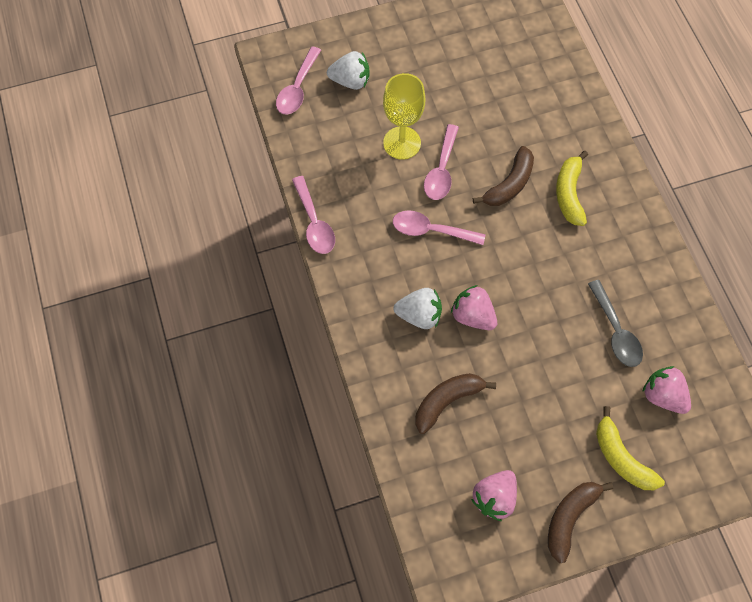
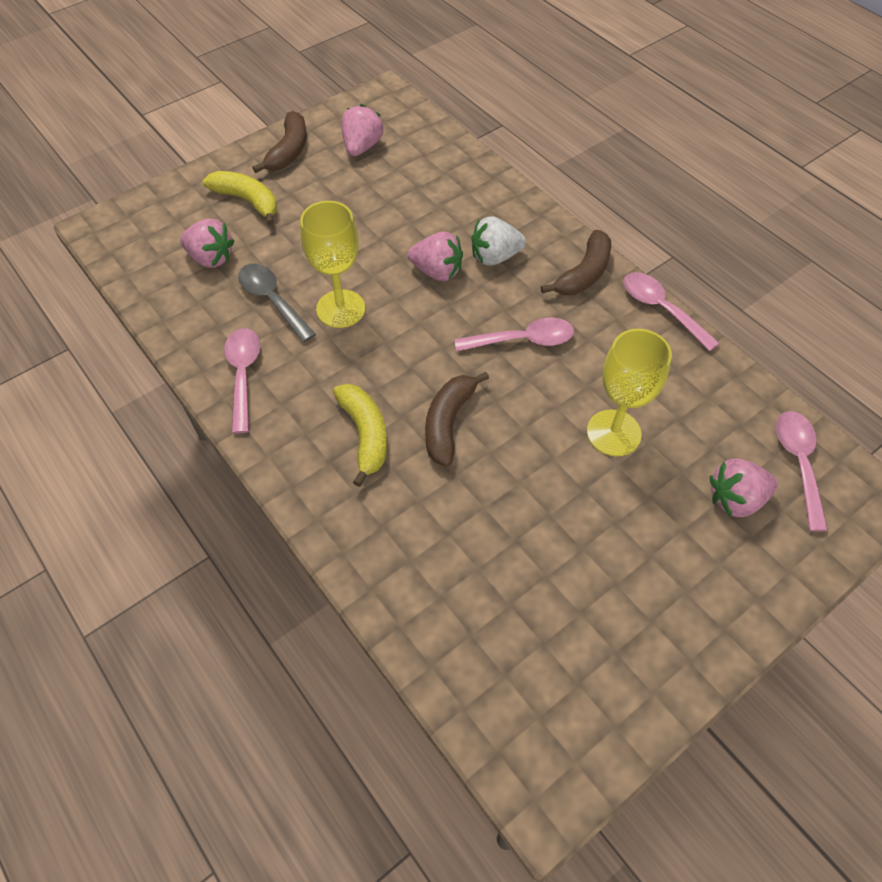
camera: 160 degrees right, 10 degrees down
(350, 81) = (735, 499): white strawberry -> pink strawberry
(441, 170) = (544, 413): pink spoon -> pink spoon (243, 375)
(447, 401) = (434, 198): brown banana -> brown banana (584, 274)
(561, 304) = (340, 309): none -> yellow goblet

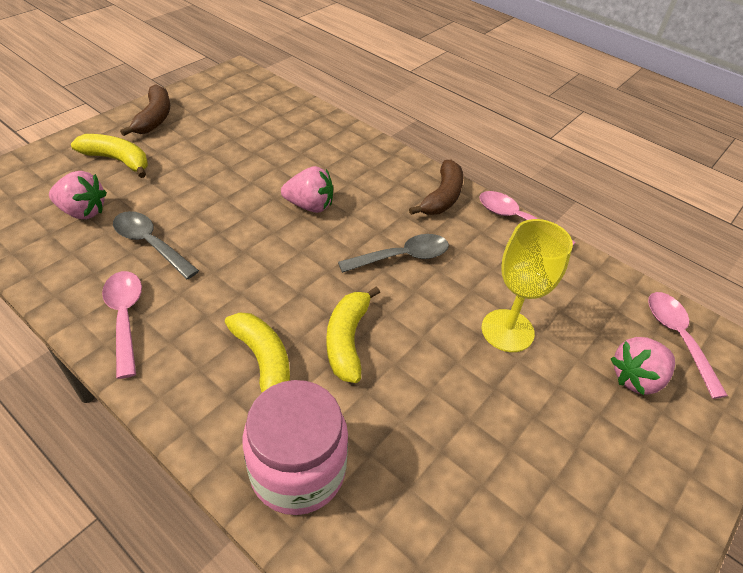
camera: 15 degrees left, 10 degrees down
(340, 309) = (221, 245): yellow goblet -> none
(362, 147) = (223, 111): pink strawberry -> none
(380, 538) = (298, 470): none -> pink jar
(448, 423) = (347, 340): brown banana -> yellow banana
(495, 257) = (360, 189): white strawberry -> none
(523, 340) = (402, 257): pink spoon -> grey spoon

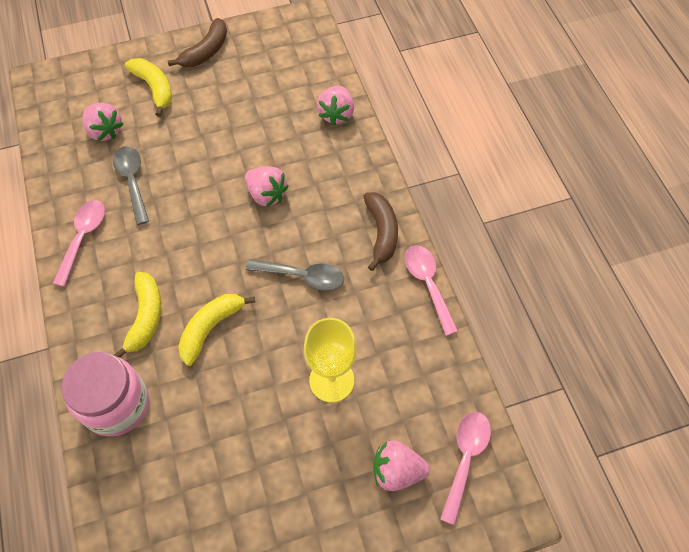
camera: 35 degrees right, 15 degrees up
(324, 128) = (336, 114): none -> pink strawberry
(442, 197) = (381, 232): brown banana -> brown banana turned 60 degrees counterclockwise

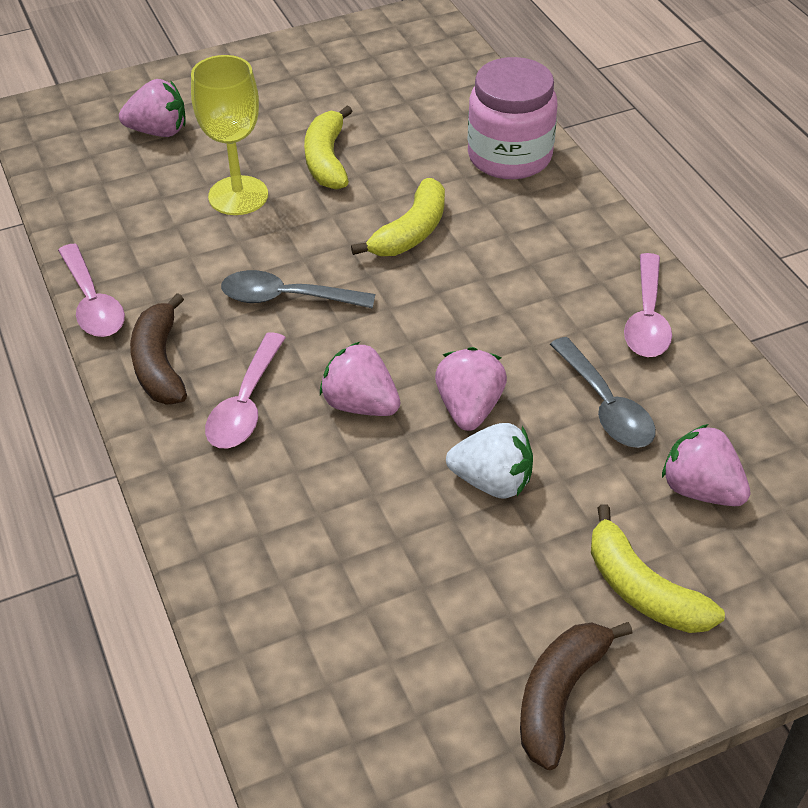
camera: 175 degrees right, 15 degrees down
(146, 317) = (507, 236): yellow banana -> yellow banana (327, 160)
(207, 144) = (492, 481): none -> white strawberry
(336, 114) = (240, 565): pink strawberry -> pink strawberry (469, 408)
(465, 459) = (75, 145): pink spoon -> pink spoon (245, 404)

